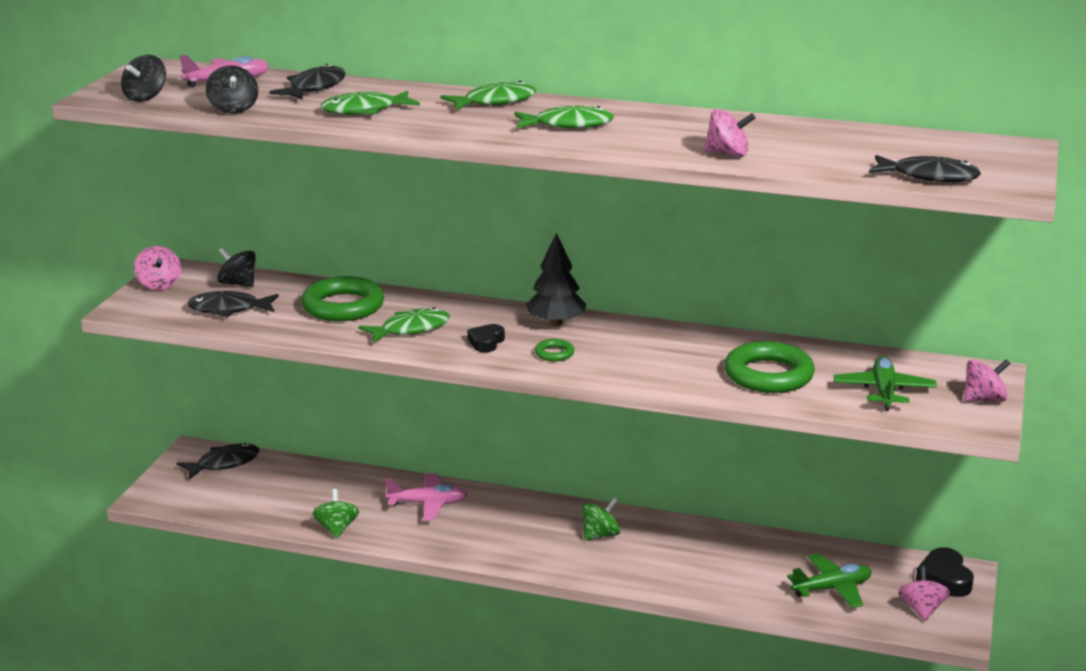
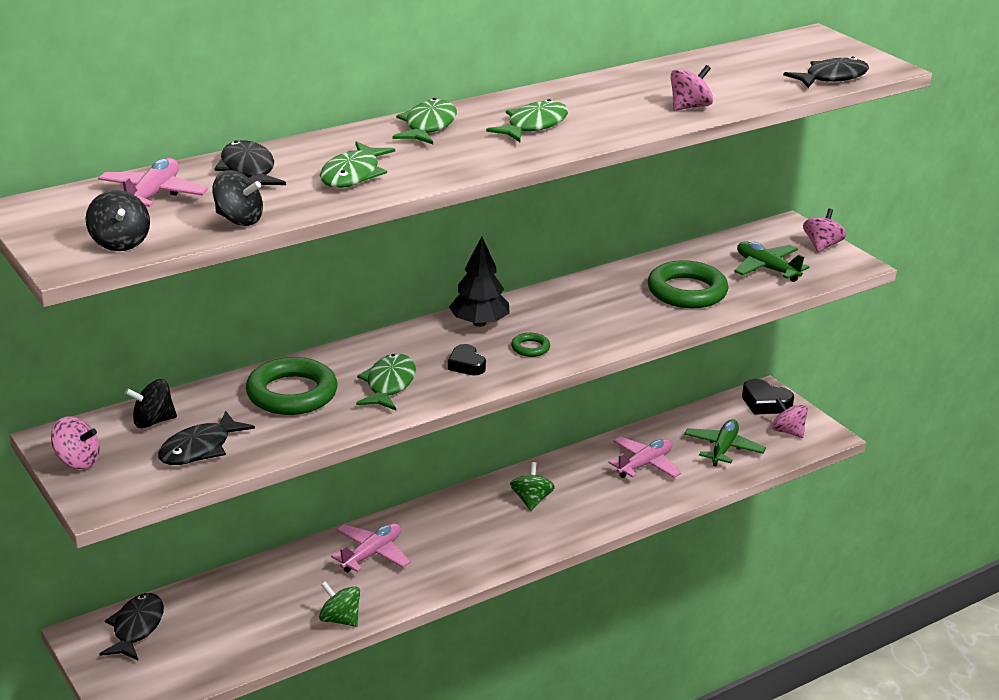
camera: 50 degrees left, 5 degrees up
(738, 562) = (644, 464): none -> pink plane

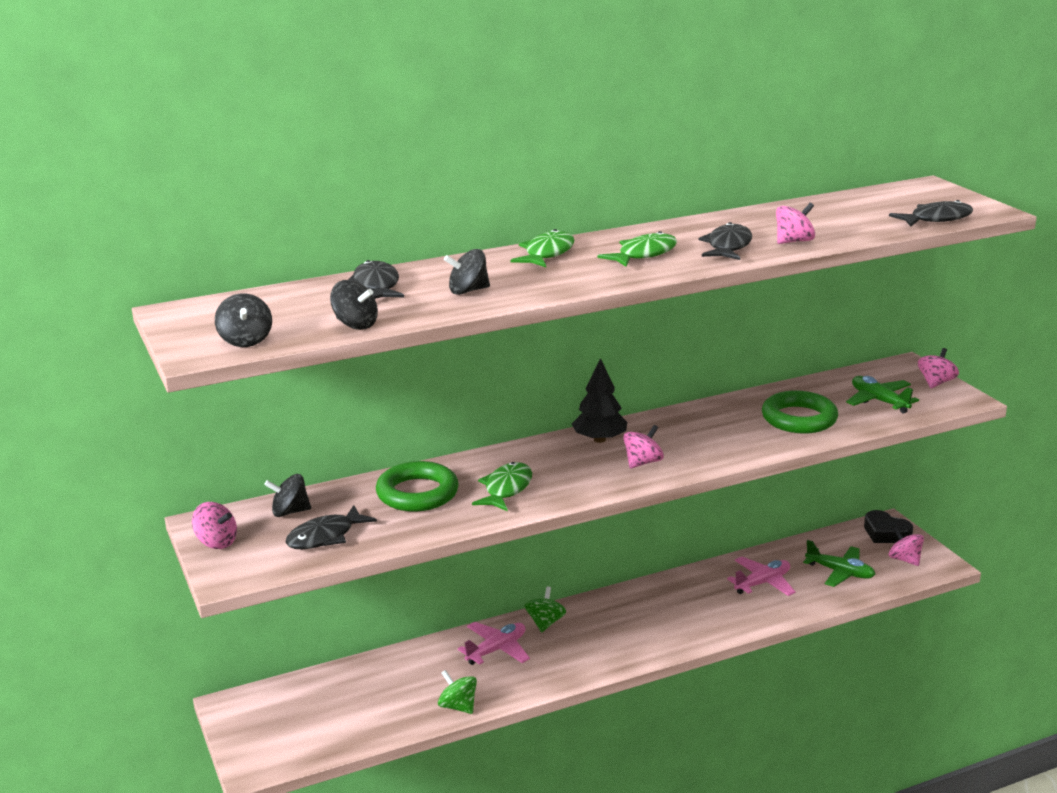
camera: 10 degrees right, 5 degrees down
(136, 628) = (275, 702): black fish -> black fish (728, 246)
(152, 195) = (286, 304): pink plane -> none
(353, 174) = (468, 291): green fish -> black spinning top
(466, 365) = (580, 475): black heart -> none
(530, 348) = (642, 462): green ring -> pink spinning top
(531, 500) = (651, 610): green spinning top -> green spinning top (545, 623)
(723, 449) = (840, 572): green plane -> green plane turned 90 degrees clockwise

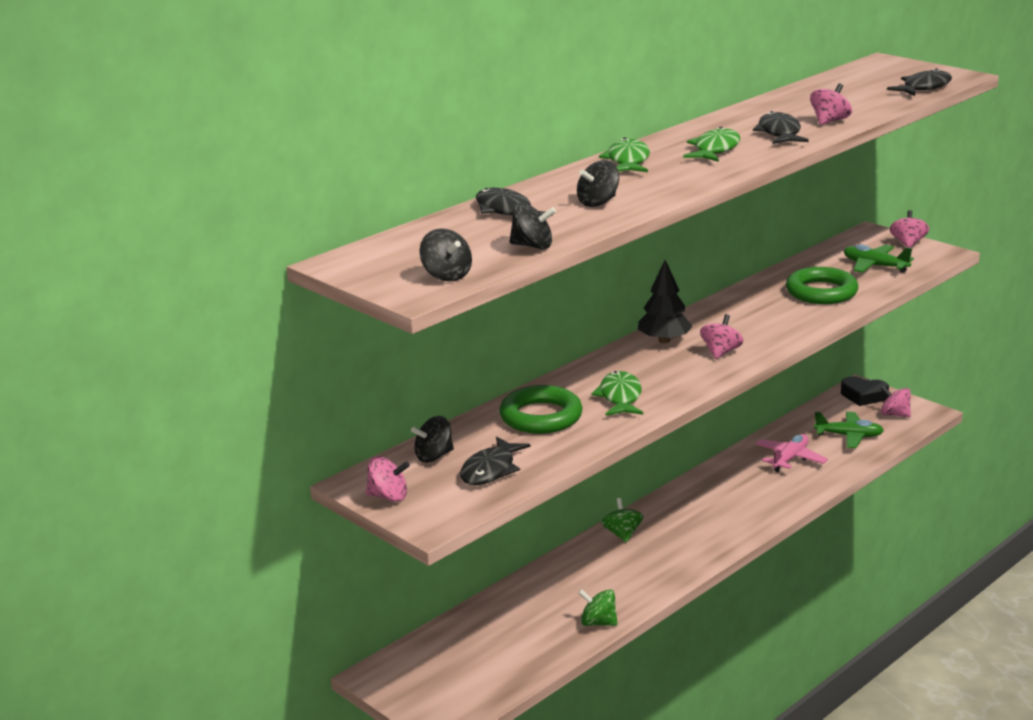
camera: 20 degrees left, 0 degrees up
(496, 650) = (595, 567): pink plane -> none

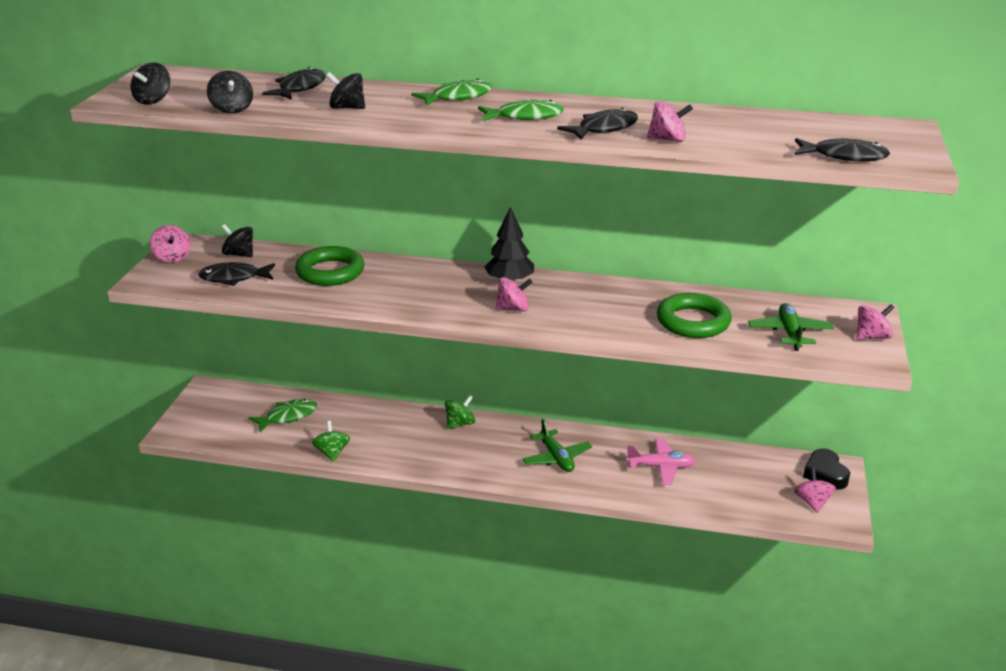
camera: 55 degrees right, 5 degrees up
(620, 397) = (389, 291): green fish -> green fish (288, 417)
(849, 436) = (738, 487): green plane -> green plane (556, 458)

